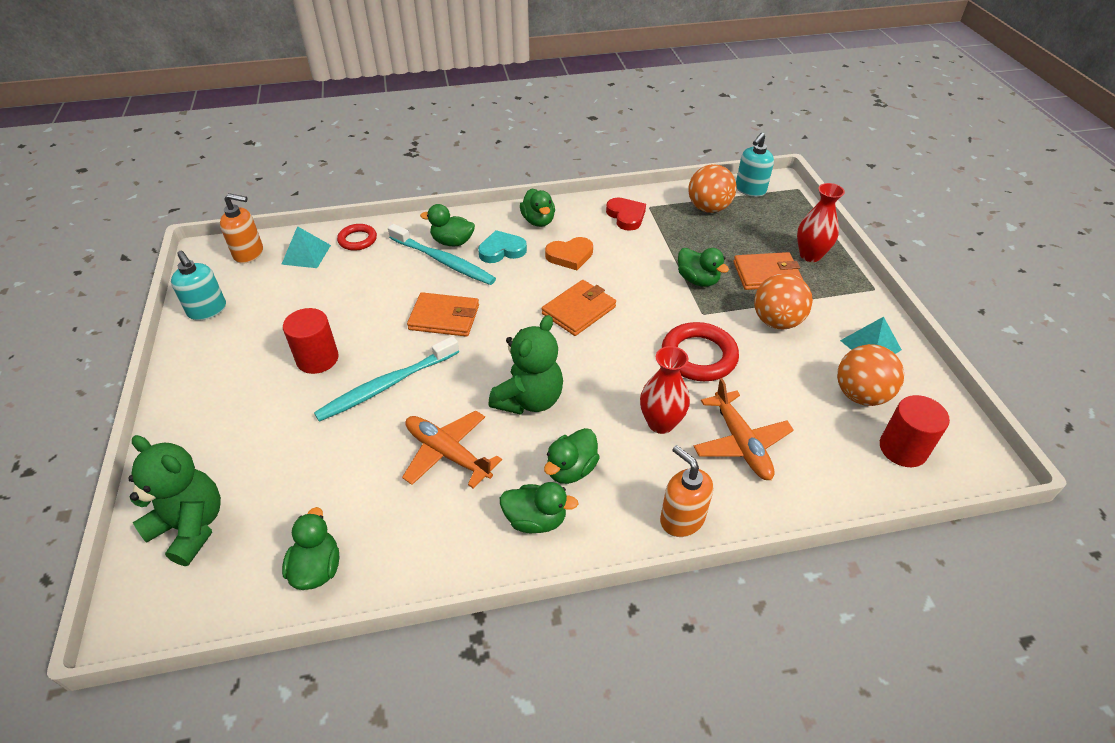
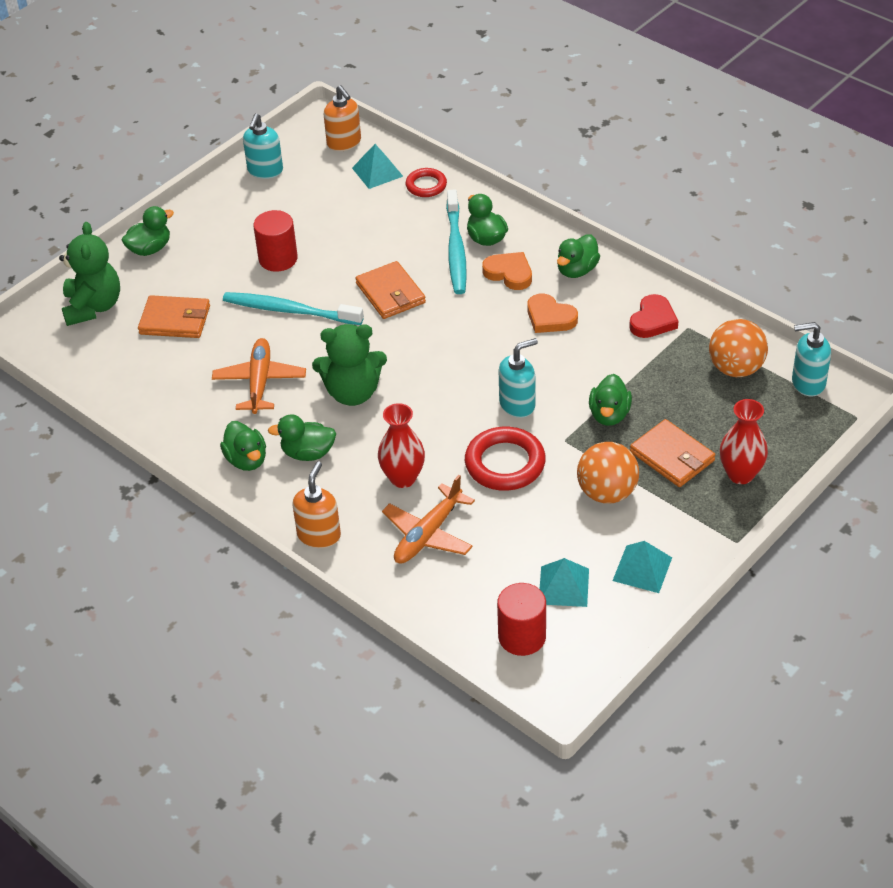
camera: 55 degrees right, 0 degrees up
(317, 568) = (116, 382): green duck -> green duck (150, 249)
(502, 250) = (509, 273): turquoise heart -> orange heart
(579, 310) = (483, 363): orange wallet -> orange wallet (175, 320)
(641, 316) = (517, 404): none -> turquoise soap dispenser
(860, 395) = (563, 586): orange ball -> turquoise pyramid

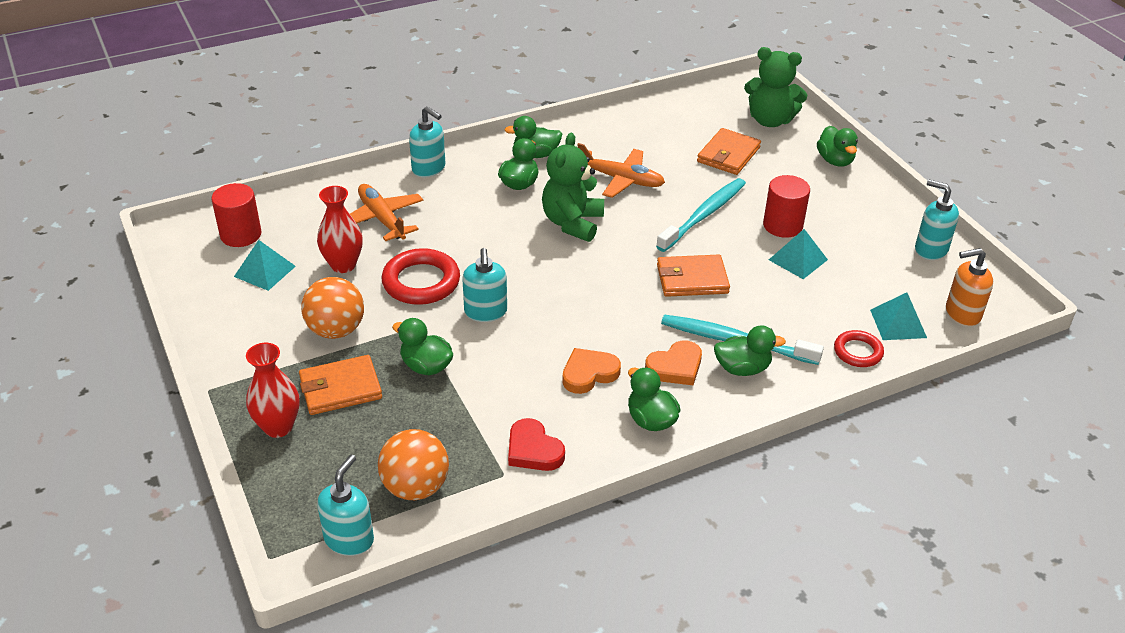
camera: 110 degrees right, 5 degrees down
(319, 535) = (429, 169): orange soap dispenser -> turquoise soap dispenser
(403, 478) = (452, 223): red vase -> red vase (343, 265)
(642, 569) = (238, 320): turquoise pyramid -> turquoise pyramid (798, 259)

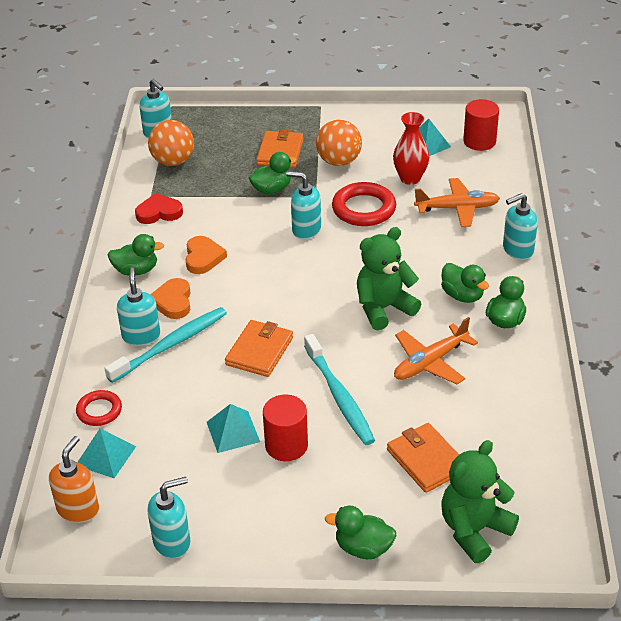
camera: 120 degrees right, 0 degrees up
(278, 427) = (266, 124): red vase -> none
(572, 223) = (383, 308): green teddy bear -> green teddy bear turned 75 degrees counterclockwise
(742, 368) = (141, 336): green duck -> turquoise soap dispenser

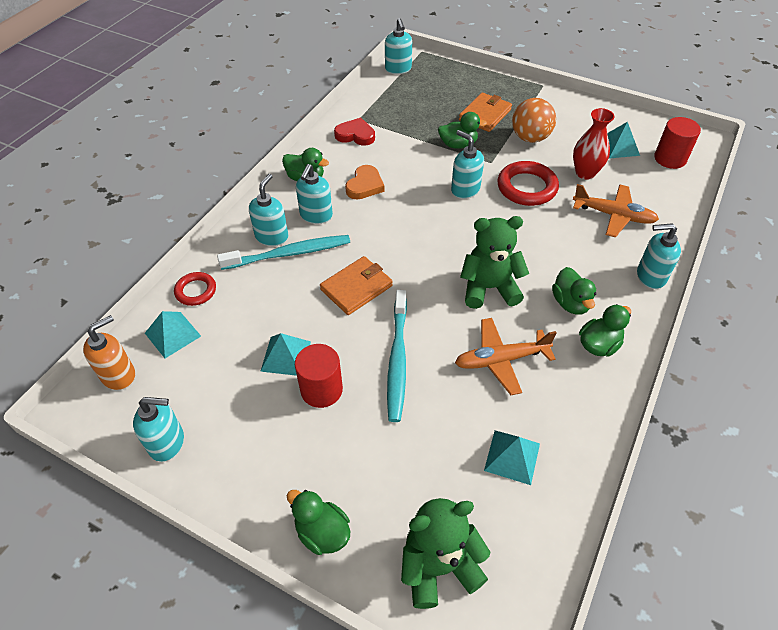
camera: 25 degrees right, 10 degrees up
(173, 161) = (394, 96): orange ball -> none
(173, 301) = (316, 215): orange heart -> turquoise soap dispenser
(426, 460) = (437, 463): orange wallet -> none
(484, 431) = (512, 457): none -> turquoise pyramid

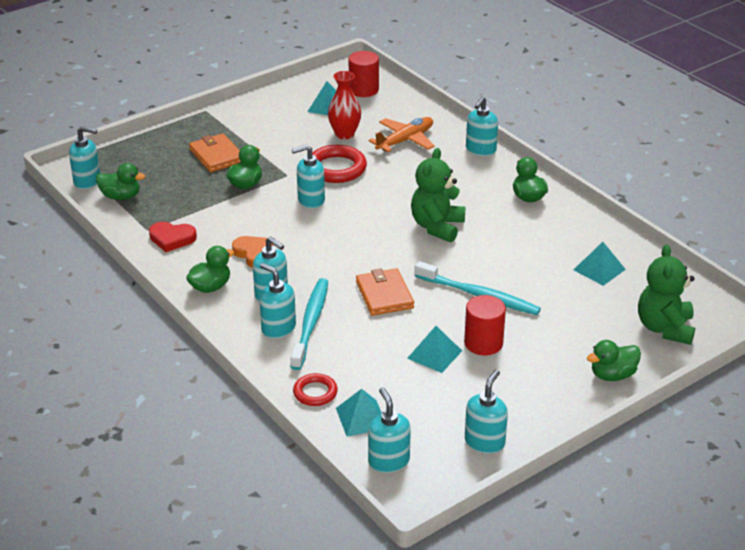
camera: 65 degrees left, 15 degrees down
(119, 375) = (388, 461): orange soap dispenser -> turquoise soap dispenser
(355, 135) = (172, 239): red heart -> red heart turned 120 degrees counterclockwise
(501, 360) = (512, 245): orange plane -> none
(530, 138) = (273, 144): orange ball -> none
(570, 303) = (480, 195): green duck -> green duck (121, 196)

